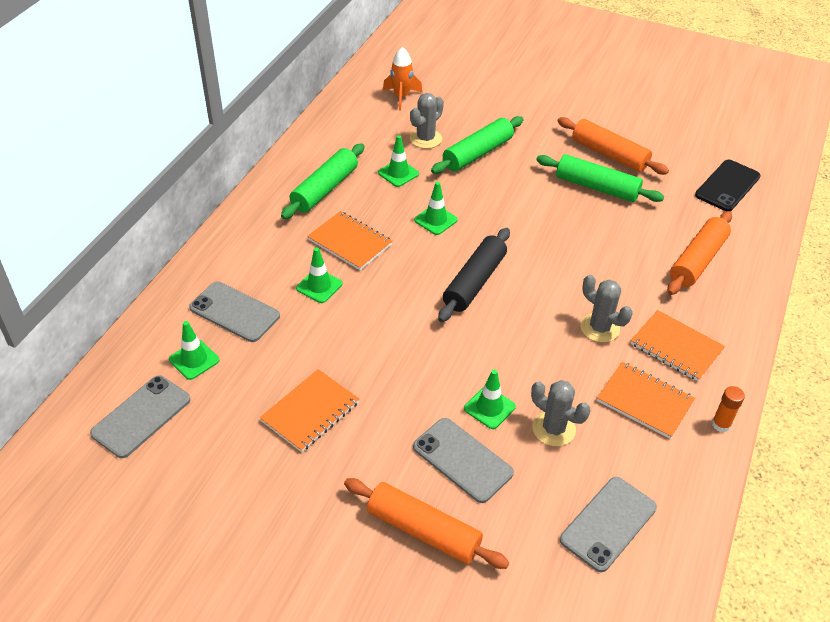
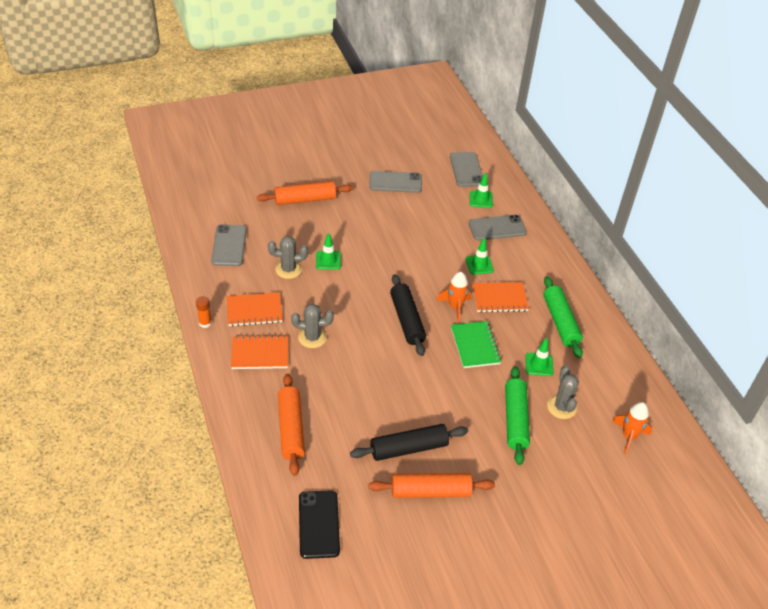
camera: 135 degrees right, 0 degrees up
(310, 412) = (404, 211): orange notebook -> none
(406, 263) = (455, 307): none -> orange rocket
(435, 220) = (475, 345): green traffic cone -> green notebook
(462, 460) = (317, 232): grey phone -> grey phone (395, 182)
(597, 187) = (408, 448): green rolling pin -> black rolling pin

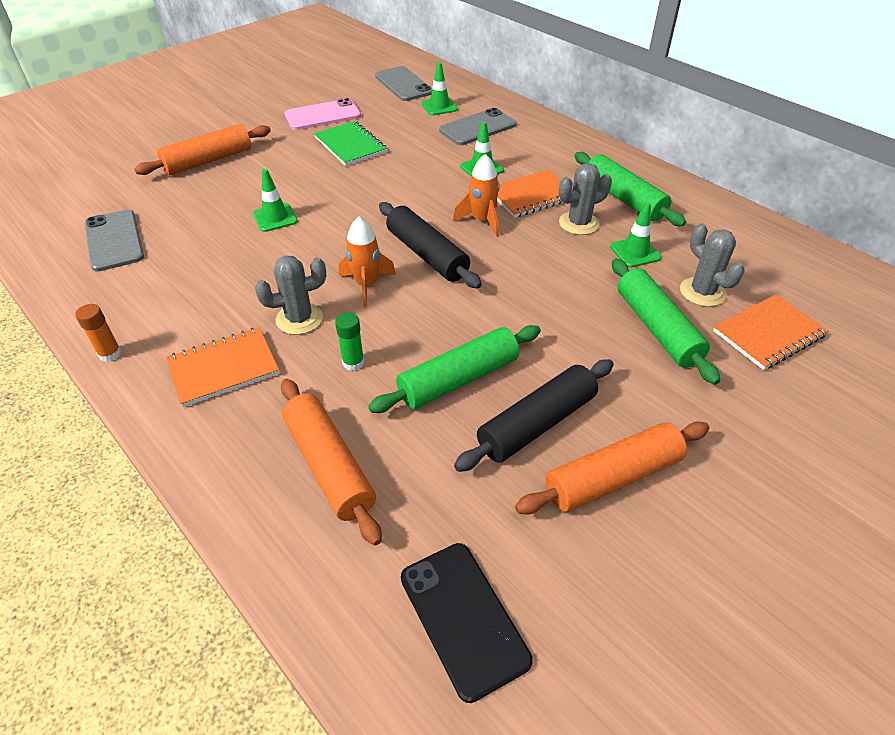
camera: 20 degrees left, 0 degrees up
(254, 310) = (188, 311): orange notebook -> orange notebook (768, 334)
(288, 269) = (221, 244): grey cactus -> grey cactus (579, 223)
(329, 376) = (353, 362): none -> green glue stick
(381, 407) = (458, 379): none -> green rolling pin
(395, 182) = (323, 115): grey phone -> pink phone
(475, 345) = (538, 256): green notebook -> green notebook (350, 145)
(629, 436) = (810, 297): orange rocket -> orange rocket (366, 285)

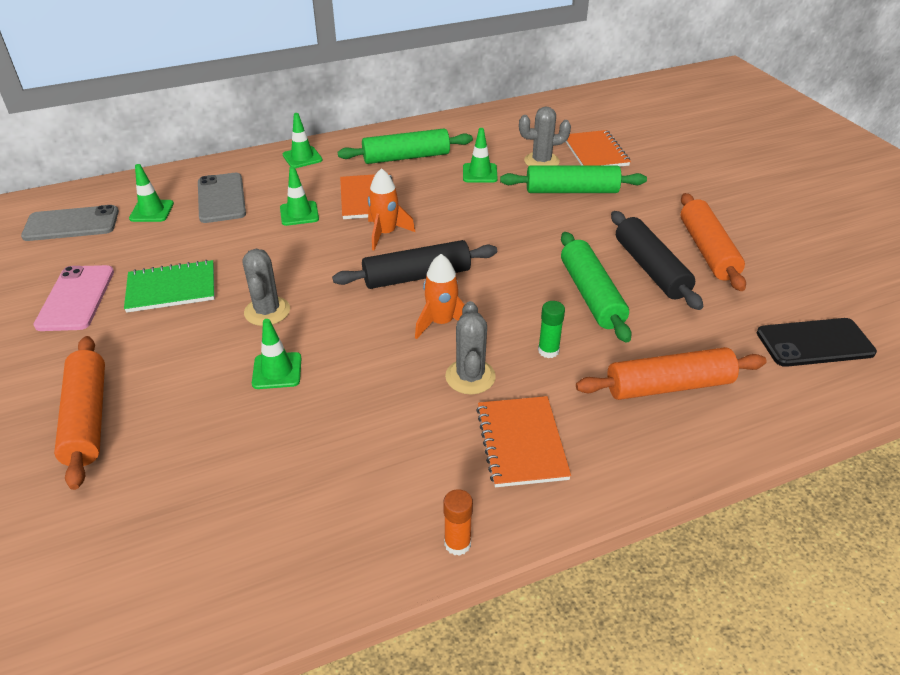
camera: 70 degrees left, 5 degrees down
(114, 240) = (214, 535): grey phone -> none
(571, 144) = (302, 157): none -> green traffic cone
(579, 223) = (425, 187): grey cactus -> grey cactus (267, 311)

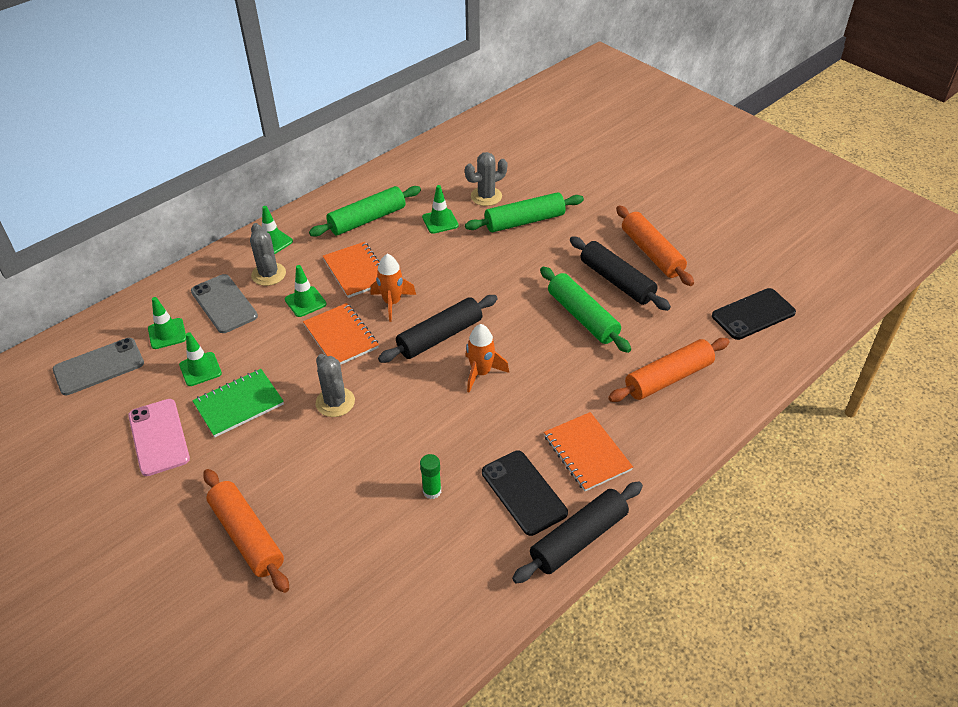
camera: 20 degrees left, 5 degrees up
(277, 371) = (375, 451): green traffic cone -> green traffic cone (200, 369)
(418, 465) = (523, 492): none -> black phone
(457, 543) = (579, 539): orange glue stick -> black rolling pin
(470, 377) = (525, 412): grey cactus -> grey cactus (268, 274)
(548, 351) = (572, 374): green glue stick -> green glue stick (432, 491)
(595, 152) = (526, 176): orange notebook -> orange notebook (341, 336)

